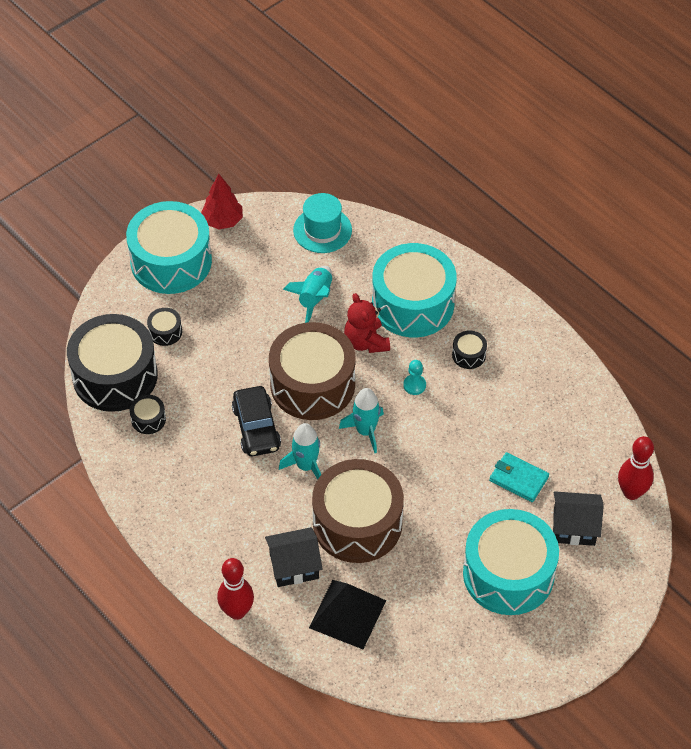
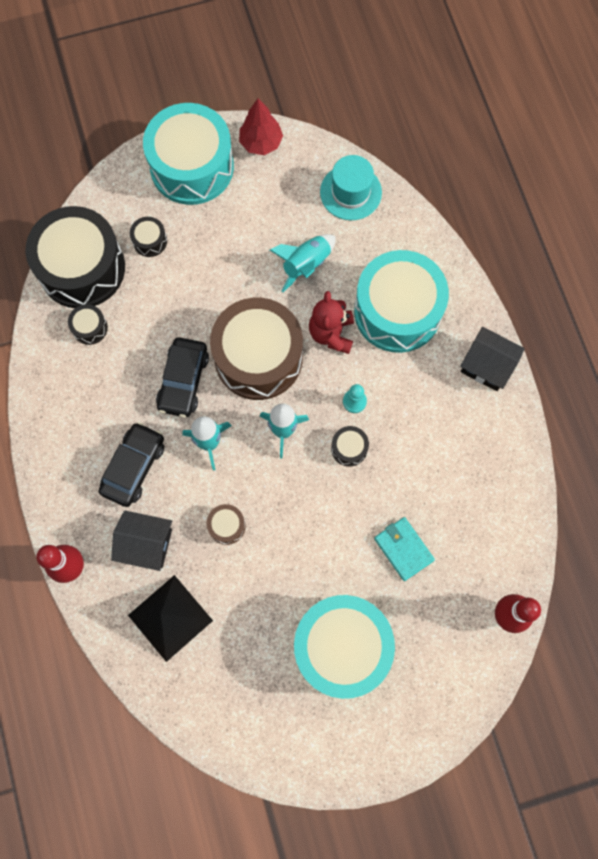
camera: 25 degrees right, 20 degrees up
(249, 511) = (134, 467): none -> black car
(357, 523) = (227, 526): brown drum -> brown drum, size x0.40
(469, 355) = (423, 391): black drum -> black drum (349, 448)
(574, 527) = (431, 627): black house -> black house (487, 366)

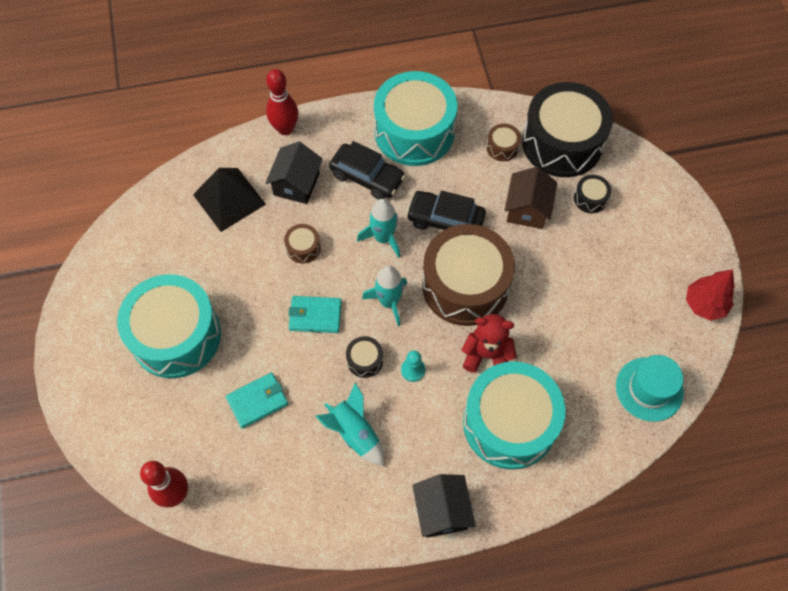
camera: 95 degrees right, 10 degrees down
(90, 328) = (502, 147): black drum -> brown drum
(165, 301) = (527, 209): none -> brown house
(192, 166) = (673, 238): turquoise drum -> turquoise drum (414, 132)
(305, 503) = (315, 316): none -> turquoise wallet
(306, 265) = (564, 337): turquoise rocket -> turquoise rocket (354, 433)
(487, 366) = (442, 511): black house -> black house turned 45 degrees counterclockwise

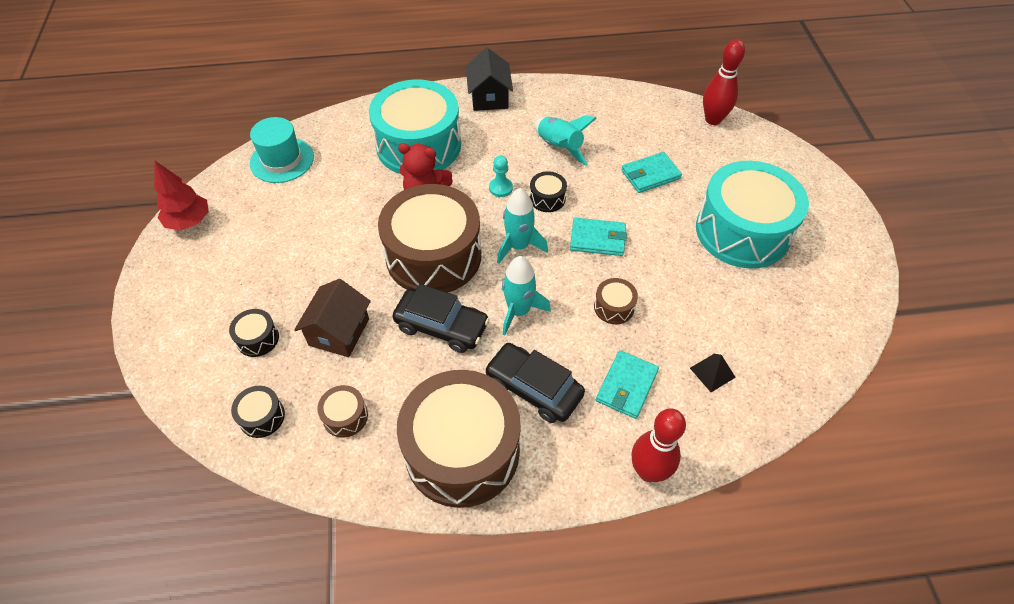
camera: 175 degrees left, 10 degrees down
(229, 199) = (712, 372): black pyramid -> black pyramid, size x0.47
(296, 184) = (627, 386): black house -> turquoise wallet
(414, 132) = (462, 451): turquoise drum -> brown drum
(562, 143) = (262, 417): black drum -> black drum, size x0.40

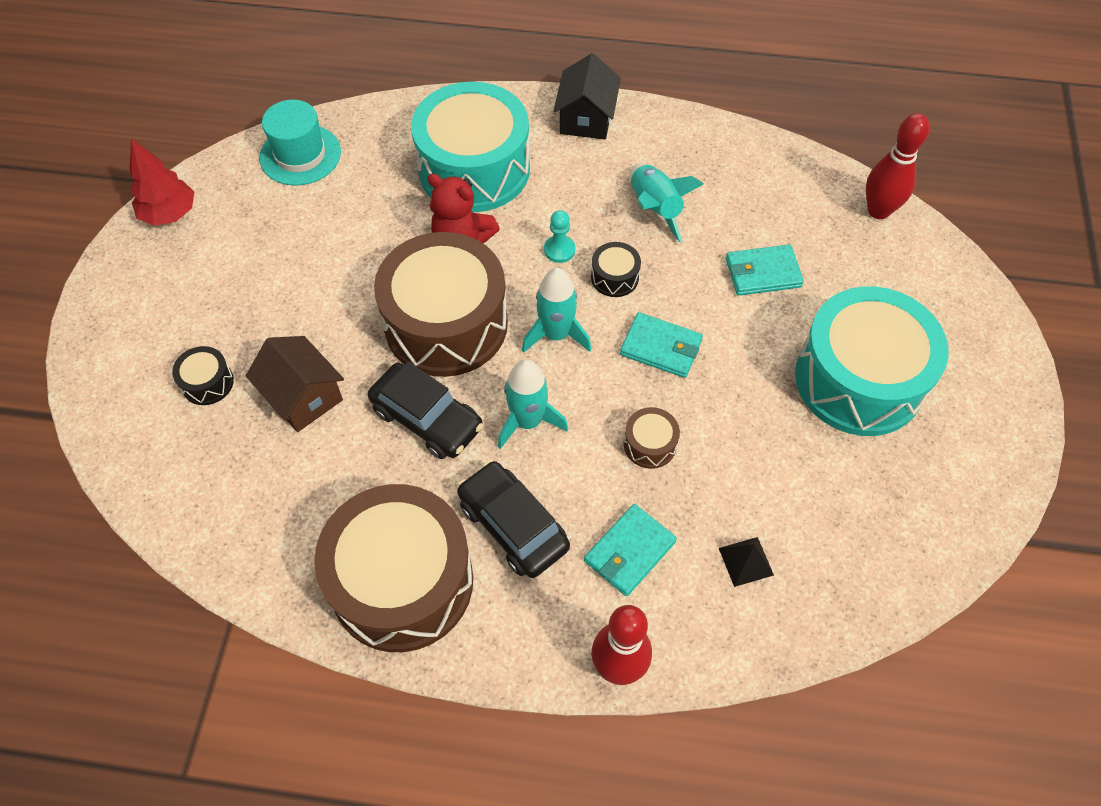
camera: 15 degrees right, 5 degrees up
(262, 417) = (186, 481): black drum -> none
(339, 332) = (303, 397): brown house -> brown house turned 75 degrees counterclockwise
(345, 416) = (280, 504): brown drum -> none

